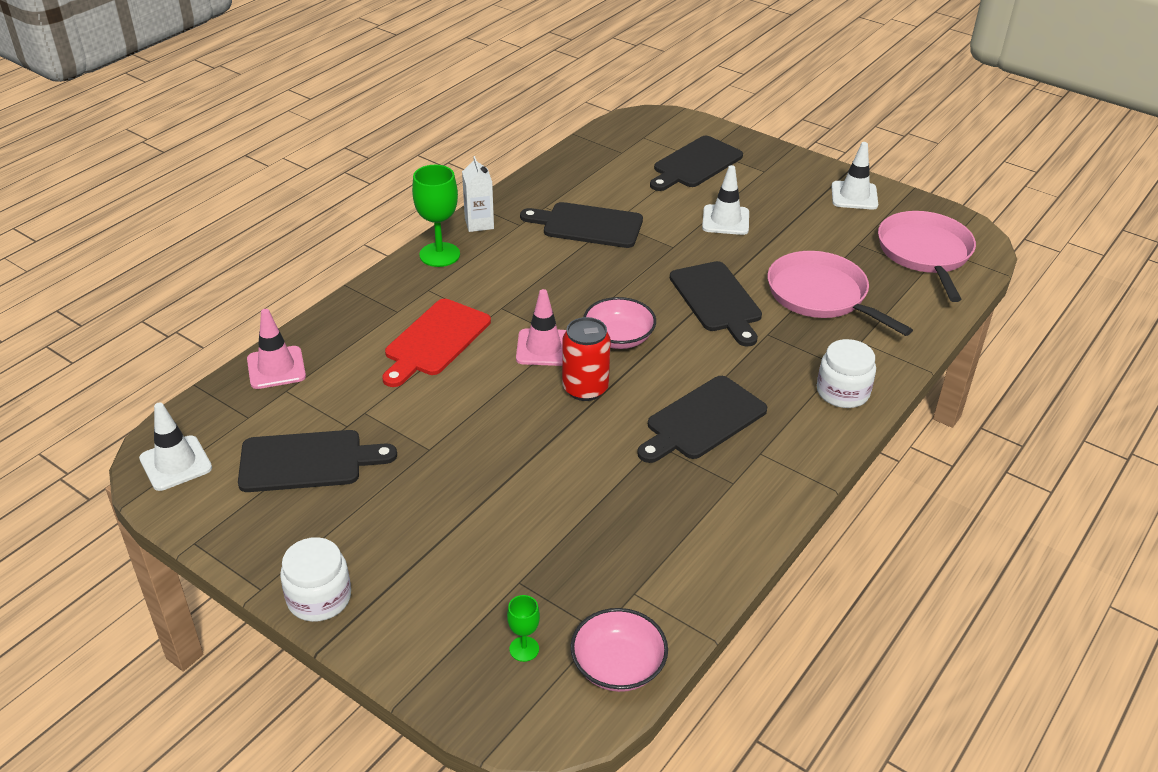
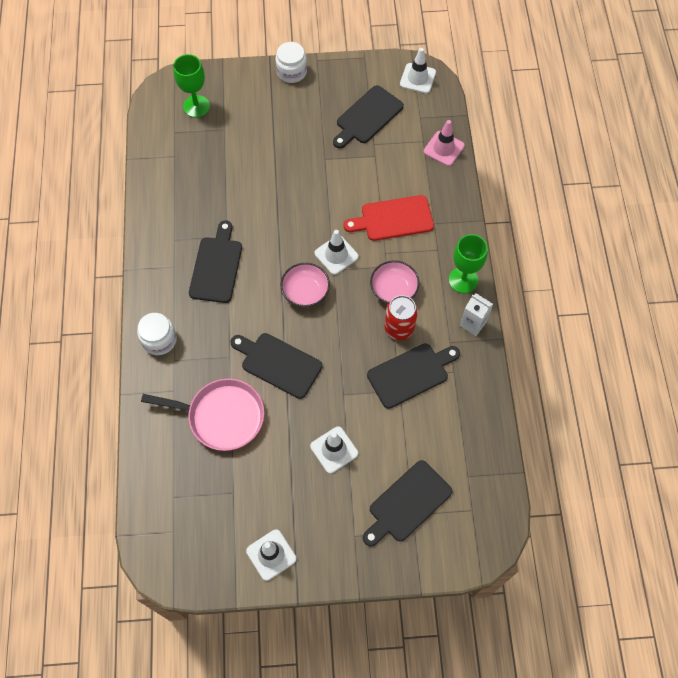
camera: 140 degrees right, 25 degrees up
(435, 341) = (393, 219): red cutting board -> red cutting board turned 90 degrees counterclockwise
(524, 649) = (196, 106): green goblet -> green goblet, size x1.93
(543, 348) = (336, 255): pink traffic cone -> white traffic cone
(585, 388) = (290, 244): red can -> red can (399, 328)
(618, 666) = (156, 124): pink bowl -> pink bowl (393, 289)
(695, 164) = (407, 503): black cutting board -> black cutting board turned 135 degrees counterclockwise
(925, 253) = (183, 518): pink pan -> none

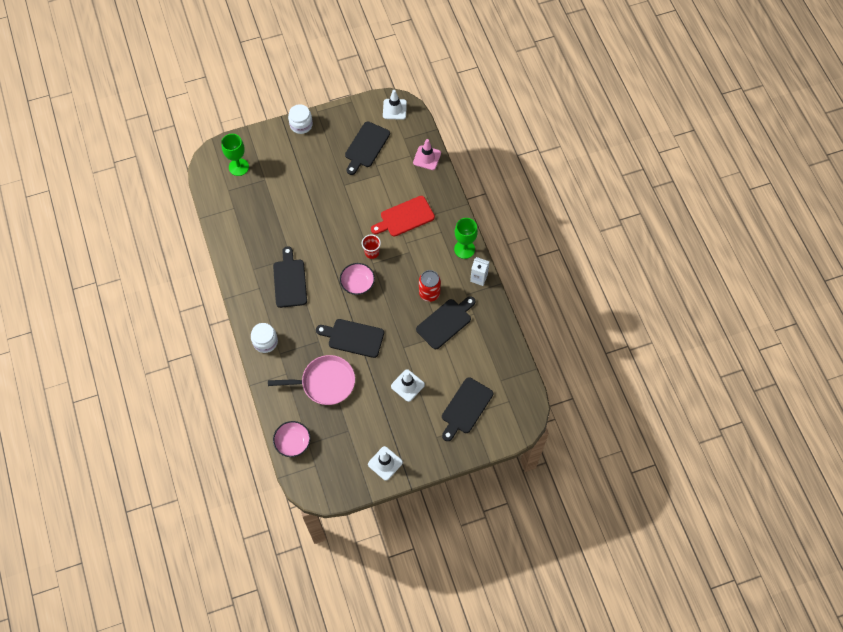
camera: 15 degrees left, 0 degrees up
(336, 255) = (372, 252): white traffic cone -> red cup
(393, 289) = (418, 267): pink bowl -> pink bowl (293, 442)

